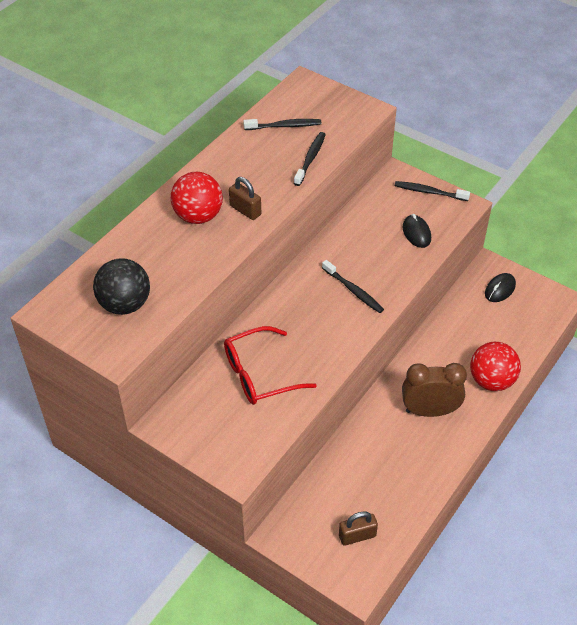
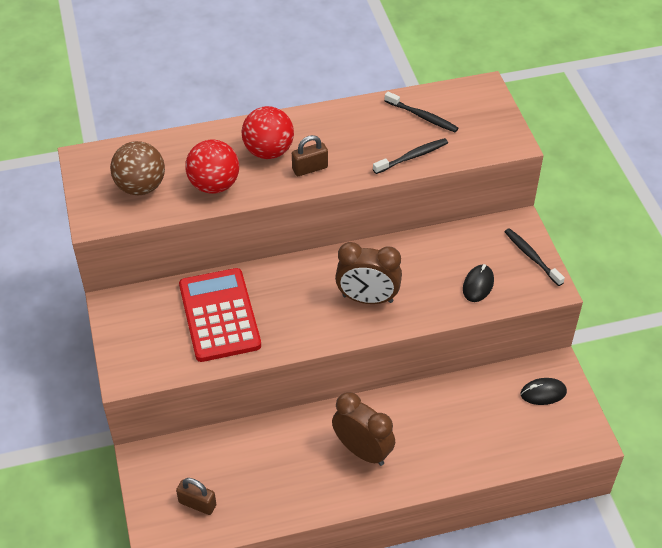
camera: 40 degrees right, 0 degrees up
(125, 304) = (141, 187): black ball -> brown ball
(245, 210) = (310, 168): brown padlock -> brown padlock turned 75 degrees clockwise
(259, 374) = (219, 315): red glasses -> red calculator
(353, 291) = (367, 299): black toothbrush -> brown clock
(491, 381) = (444, 465): red ball -> red ball (214, 185)

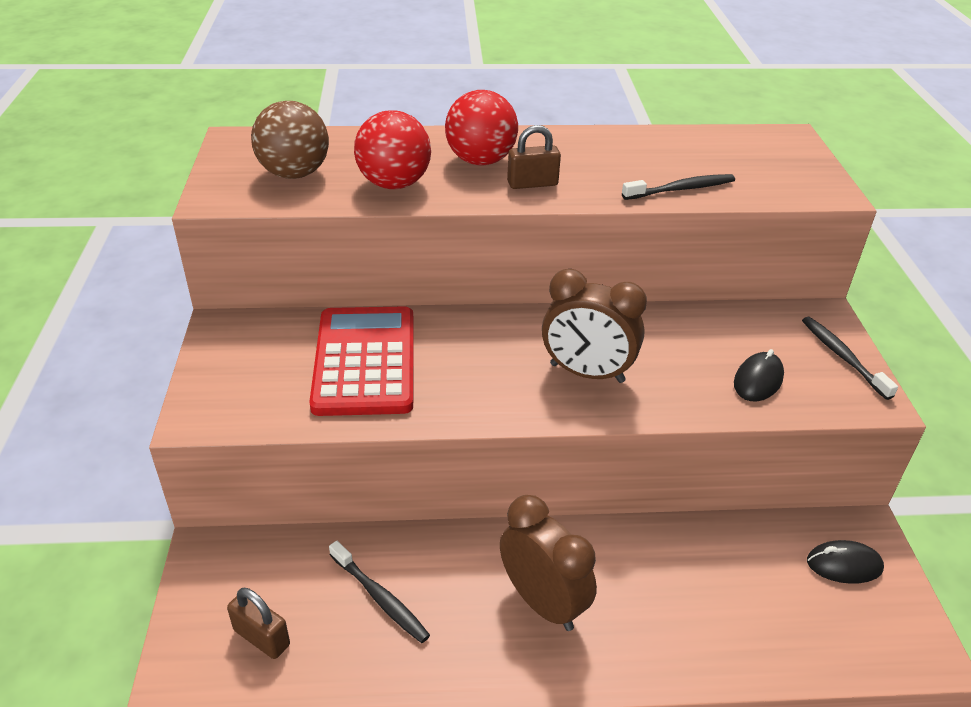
camera: 10 degrees right, 10 degrees down
(422, 117) = (701, 153): black toothbrush -> black toothbrush (380, 598)

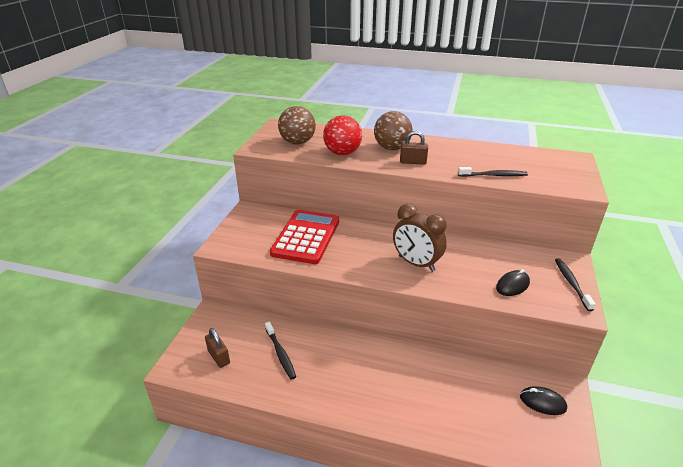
camera: 20 degrees right, 5 degrees down
(480, 161) = (392, 148): red ball -> brown ball
(543, 603) = (360, 377): brown clock -> none

